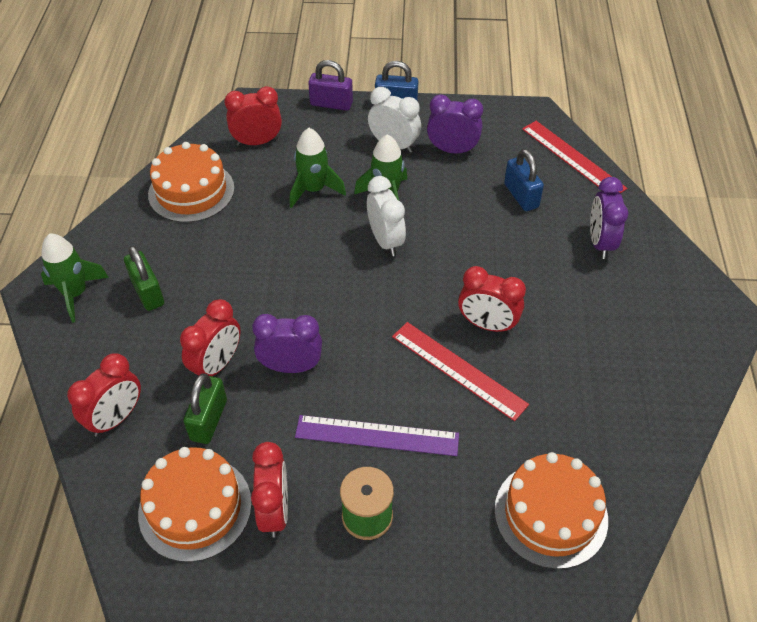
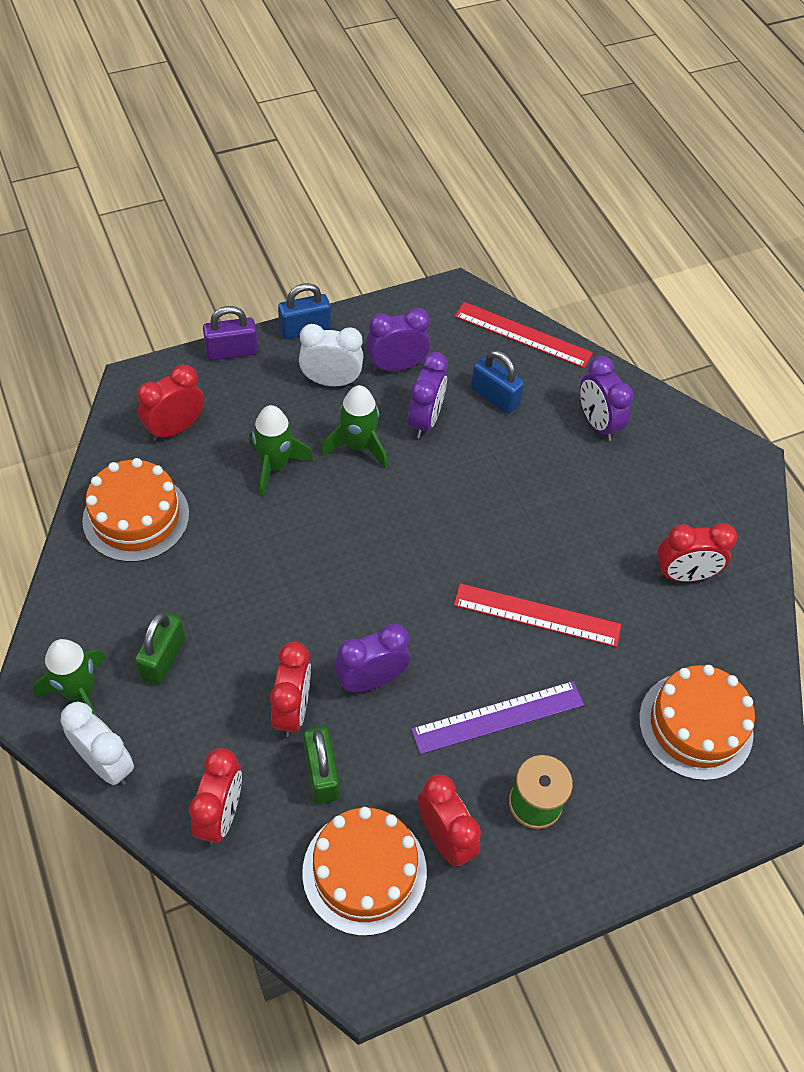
camera: 30 degrees left, 5 degrees up
(148, 292) = (163, 658): green padlock -> green padlock turned 75 degrees clockwise
(385, 241) = (386, 499): white clock -> white clock (106, 763)
(452, 195) = (425, 420): none -> purple clock
(487, 325) = (538, 555): red clock -> red clock (684, 575)

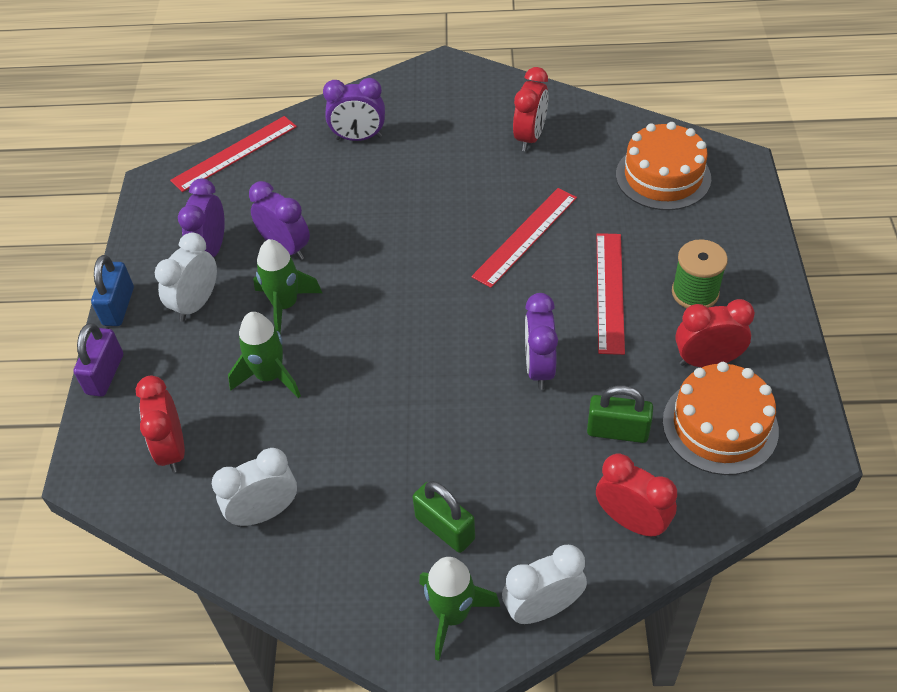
camera: 60 degrees left, 5 degrees down
(136, 517) = (264, 512): orange cake -> white clock
(292, 710) = (545, 435): red clock -> none
(495, 397) = (290, 193): blue padlock -> none
(498, 717) = (610, 292): purple ruler -> red ruler

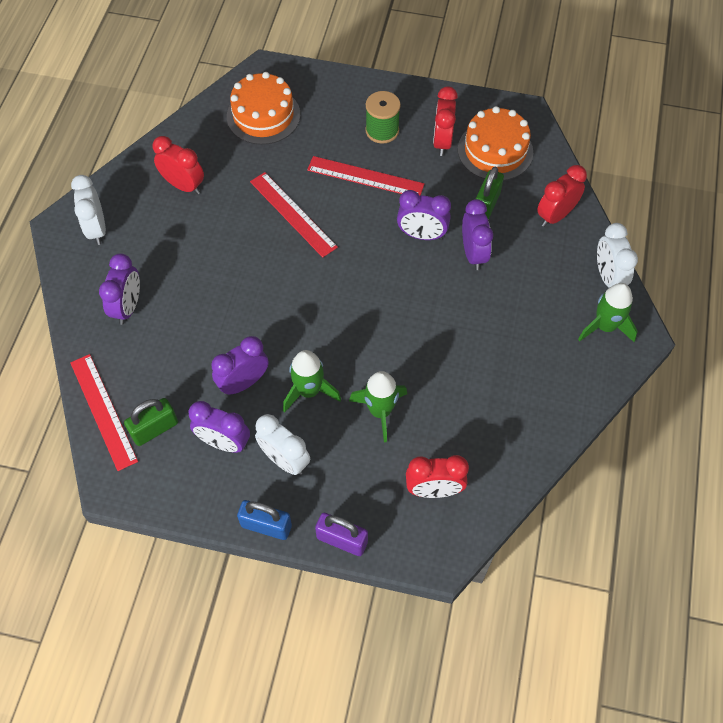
camera: 80 degrees left, 10 degrees up
(264, 512) = (506, 429): white clock -> white clock (97, 229)
(445, 528) = (541, 318): green padlock -> green padlock (155, 429)
(528, 430) = (473, 253): none -> purple clock

